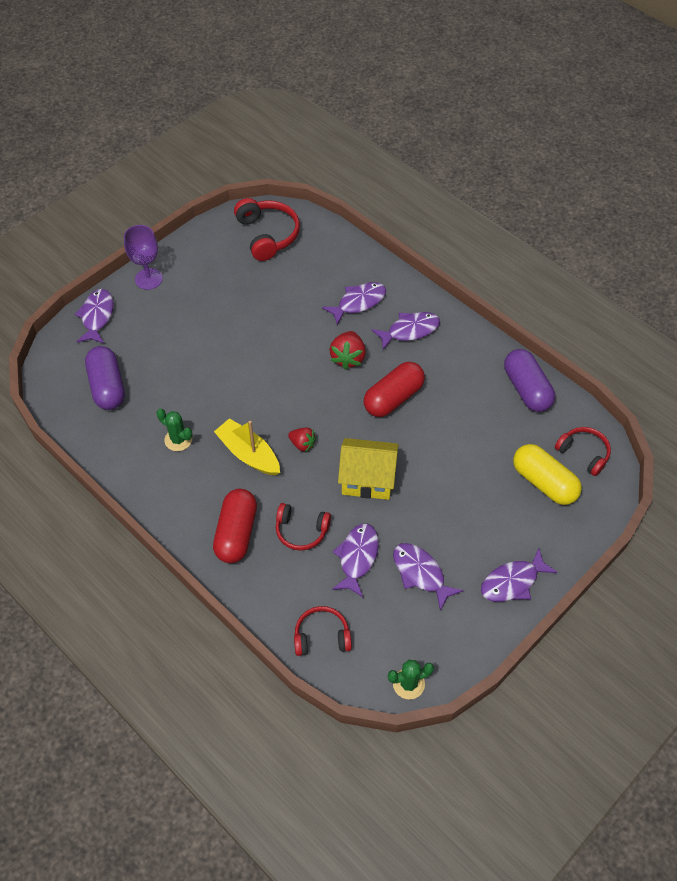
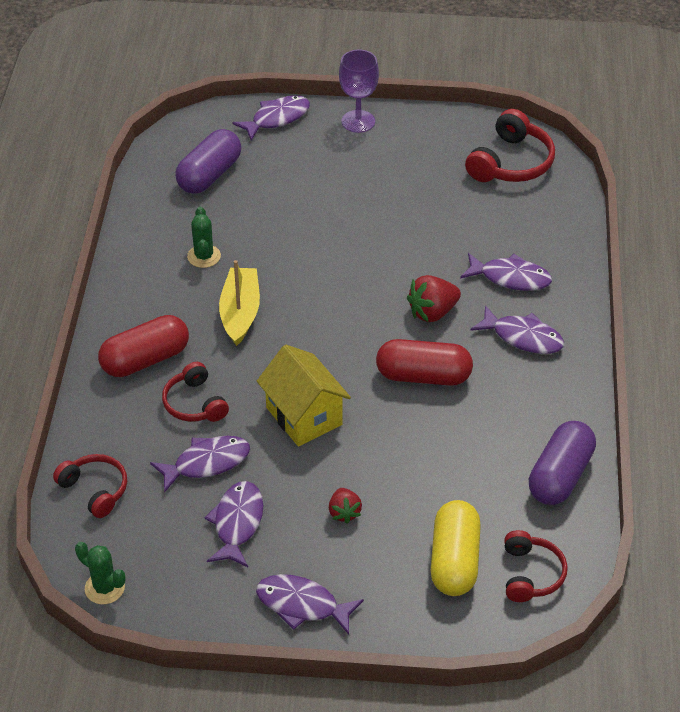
camera: 50 degrees right, 10 degrees down
(302, 444) = (292, 343): red strawberry -> red strawberry (344, 512)

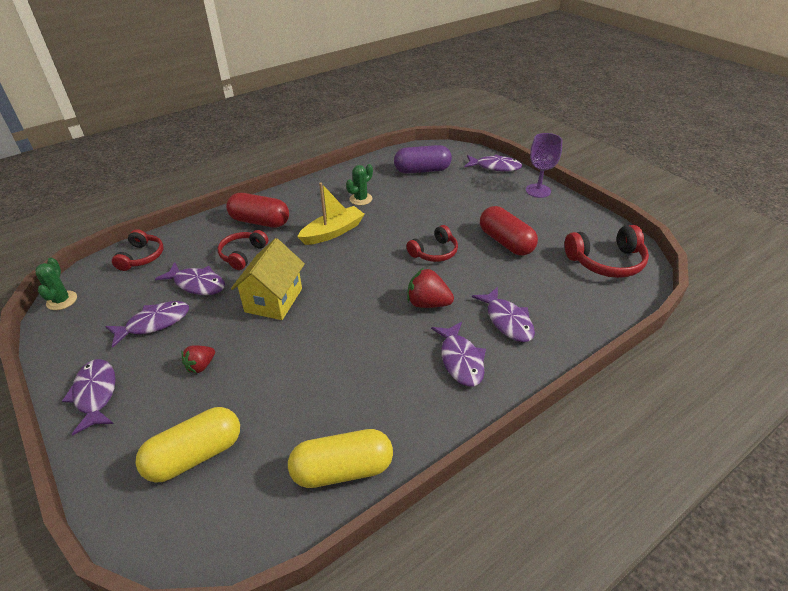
camera: 50 degrees right, 5 degrees down
(423, 376) = (365, 332): red capsule -> red capsule (506, 242)
(531, 574) = (214, 517): red headphones -> red headphones (434, 252)
(560, 476) = (342, 470): purple capsule -> yellow capsule

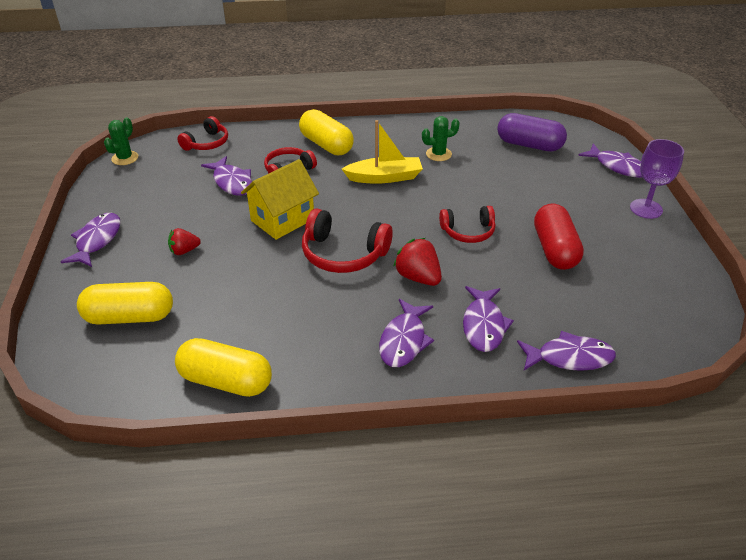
camera: 30 degrees right, 0 degrees up
(154, 323) = (176, 202): purple fish -> purple fish (569, 357)
(260, 222) = (326, 145): red capsule -> yellow capsule
(606, 262) = (655, 313): red headphones -> red headphones (343, 254)

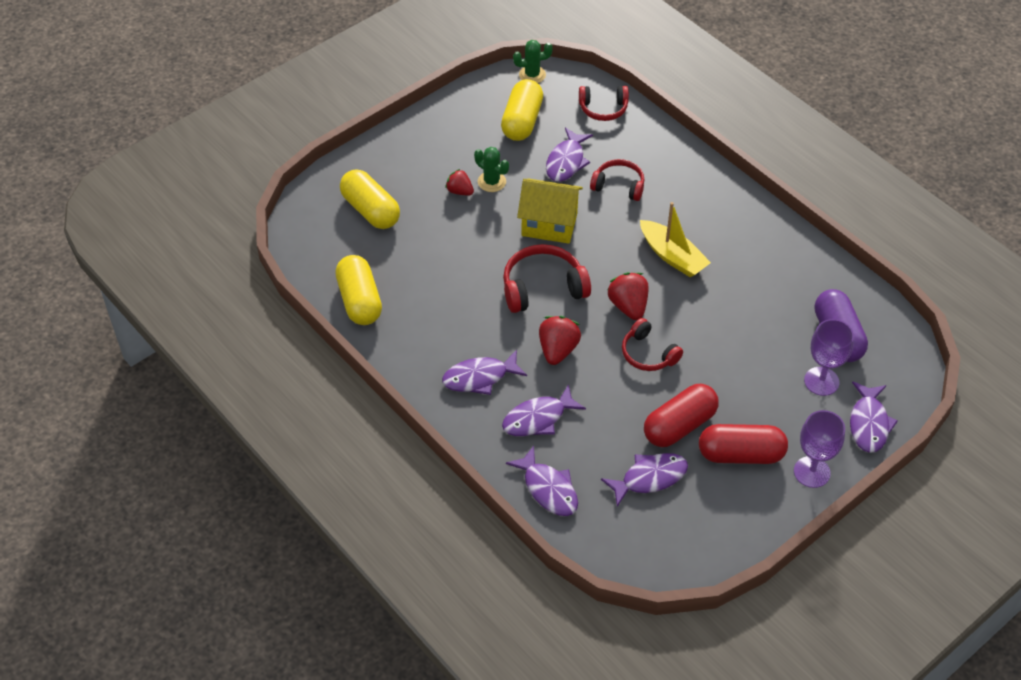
camera: 55 degrees right, 10 degrees up
(97, 240) = (425, 135): purple fish -> purple fish (649, 478)
(326, 145) = (682, 188): yellow capsule -> yellow capsule (522, 121)
(343, 254) = (543, 287): red headphones -> red headphones turned 90 degrees clockwise
(410, 219) = (628, 306): none -> red strawberry
(438, 154) = (749, 275): green cactus -> green cactus (491, 182)
(564, 168) = (821, 381): none -> purple goblet
(606, 233) = (740, 454): none -> red capsule

